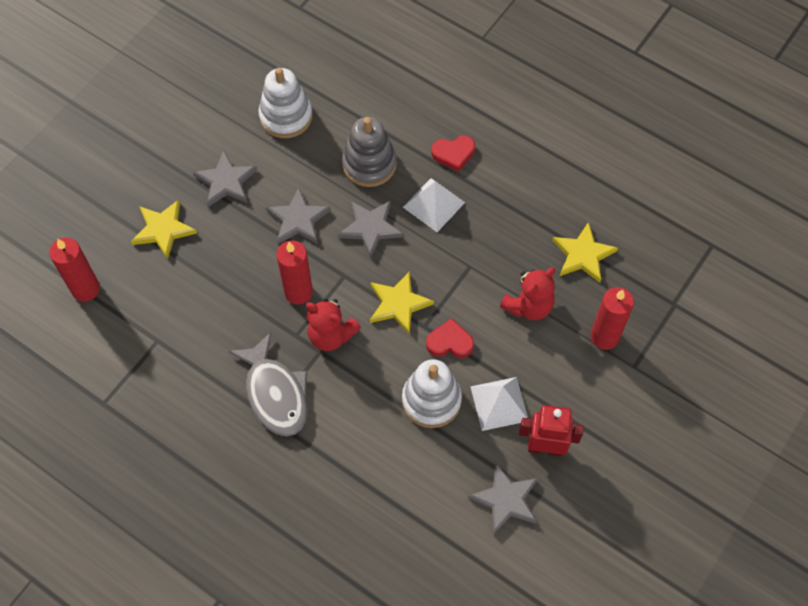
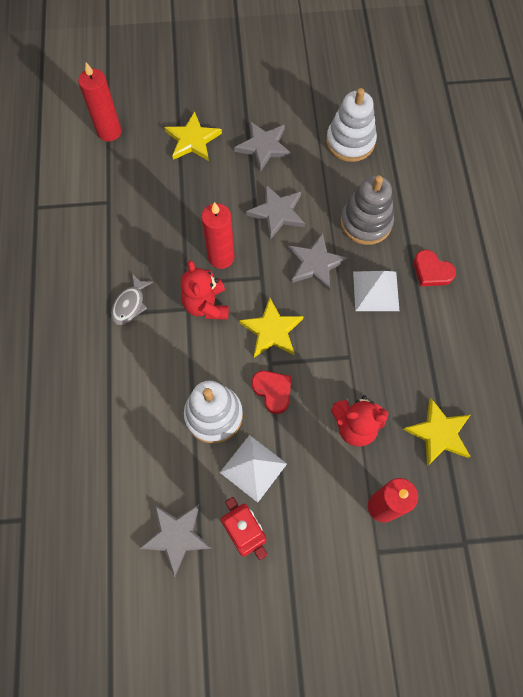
camera: 50 degrees right, 5 degrees up
(275, 393) = (130, 304): grey fish -> grey fish, size x0.55

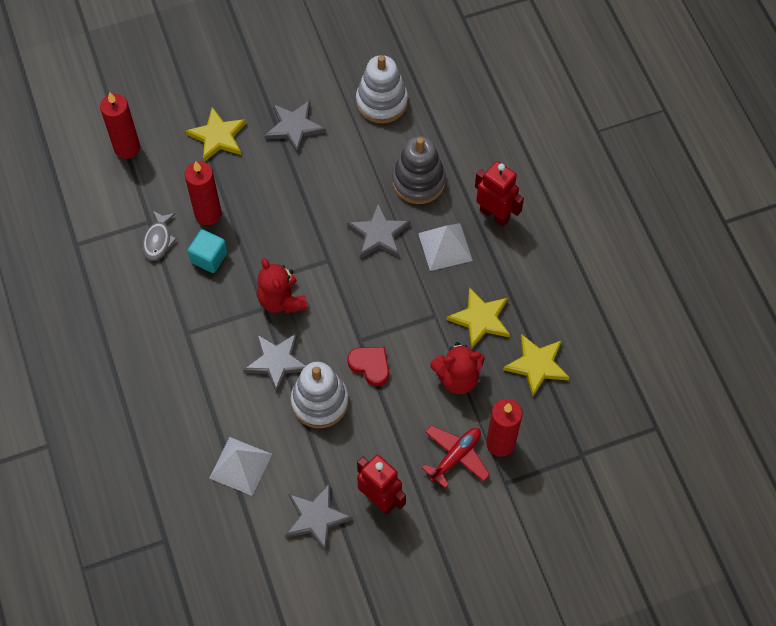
camera: 15 degrees left, 5 degrees down
(130, 304) = (205, 318): grey fish -> grey fish (158, 240)
(151, 248) = (209, 257): none -> turquoise cube
(221, 257) = (283, 250): red candle -> red candle (208, 214)
(253, 468) = (371, 439): white pyramid -> white pyramid (240, 466)
(272, 330) = (353, 309): yellow star -> yellow star (480, 319)
(277, 213) = (327, 192): grey star -> grey star (276, 362)
(333, 509) = (455, 457): none -> red plane
(431, 271) = (495, 214): red heart -> red robot

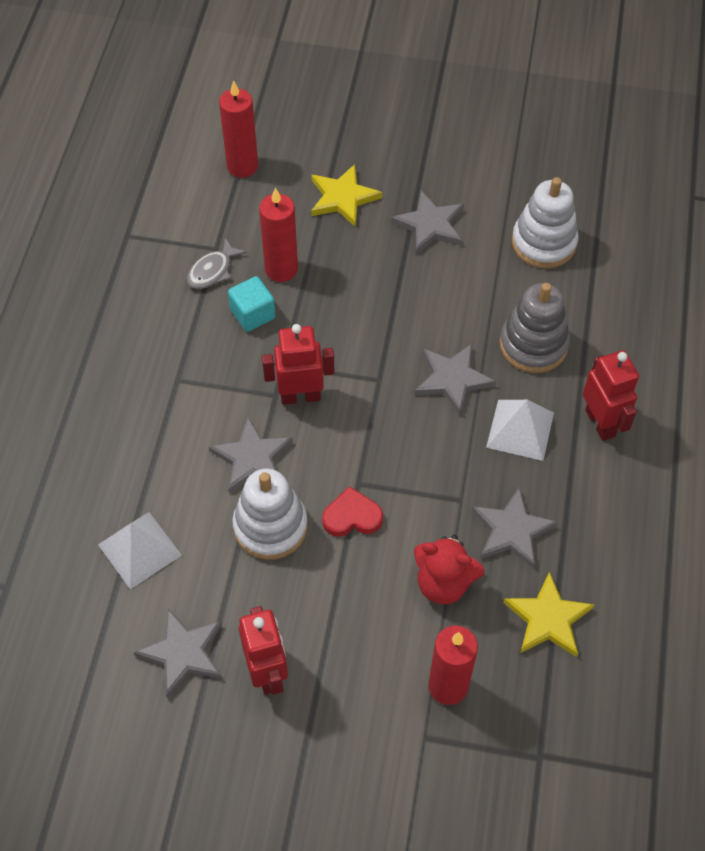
camera: 30 degrees right, 5 degrees down
(282, 300) = (300, 396): red teddy bear -> red robot
(370, 366) = (352, 516): red heart -> red heart turned 75 degrees counterclockwise
(455, 457) = (385, 673): red plane -> none
(480, 319) = (512, 531): yellow star -> grey star

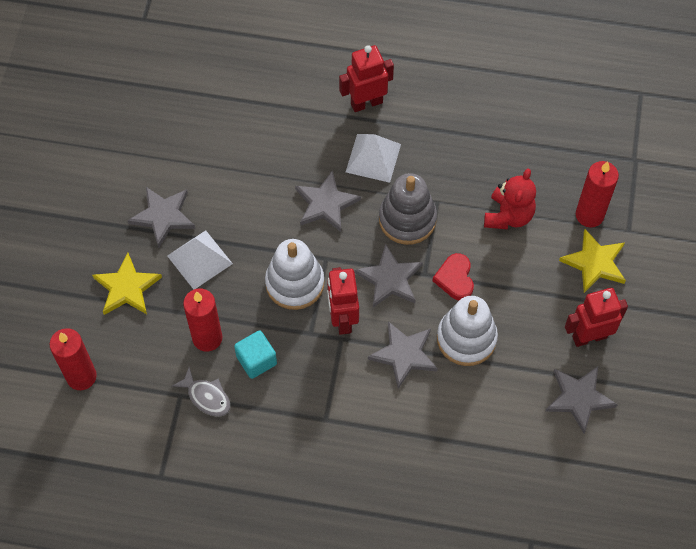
camera: 90 degrees left, 5 degrees up
(139, 549) = (492, 438): white pyramid -> white pyramid (199, 259)
(512, 531) = (462, 168): grey star -> grey star (390, 279)
(533, 345) = (292, 144): grey stacking toy -> grey stacking toy (407, 219)
(543, 243) = (187, 130): white stacking toy -> white stacking toy (295, 283)
(548, 619) = (532, 148): yellow star -> yellow star (594, 262)

